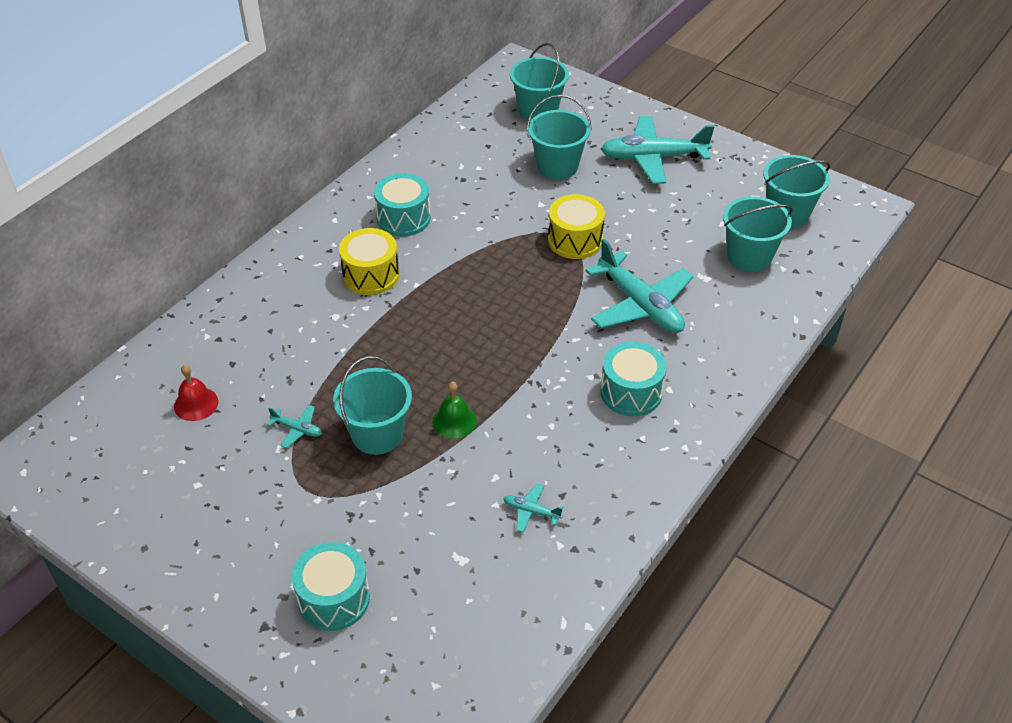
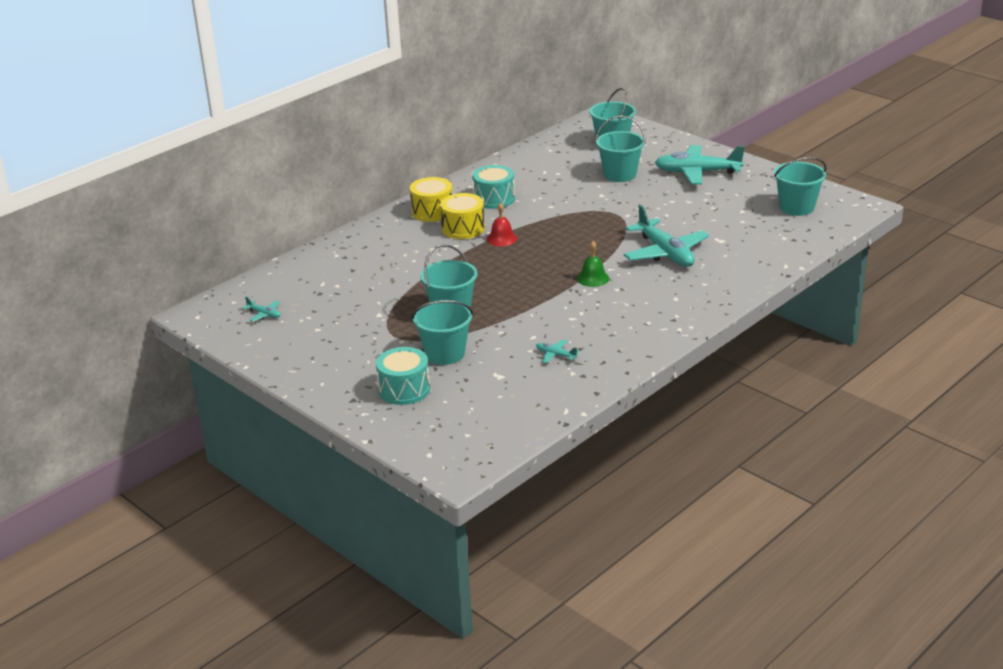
camera: 10 degrees right, 15 degrees down
(196, 404) = (323, 289): red bell -> red bell (501, 238)
(297, 429) = (393, 305): turquoise plane -> turquoise plane (264, 314)
(454, 420) = (509, 307): green bell -> green bell (593, 278)
(575, 240) = (623, 216): yellow drum -> yellow drum (432, 211)
(631, 392) = (646, 298): turquoise drum -> none
(749, 256) = (758, 230): turquoise bucket -> turquoise bucket (445, 353)

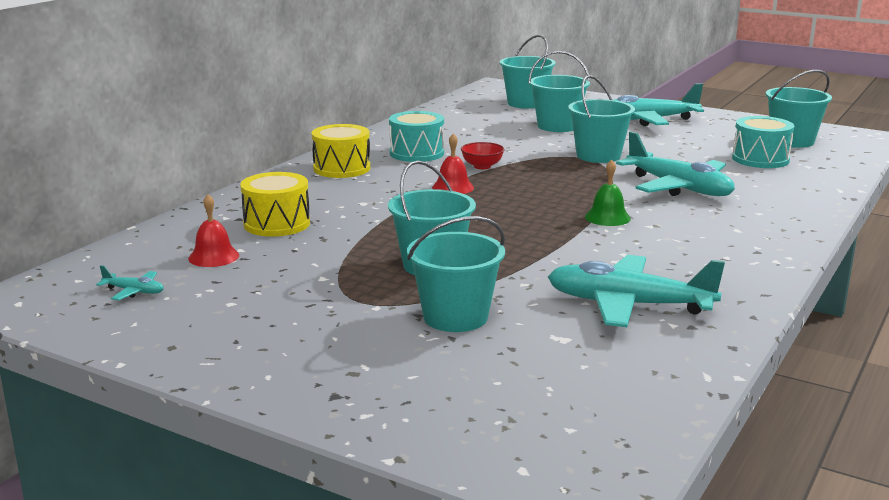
camera: 15 degrees left, 10 degrees down
(318, 290) = (213, 257): none -> red bell
(404, 389) = (417, 372): turquoise drum -> turquoise drum (760, 159)
(463, 228) = (393, 181): yellow drum -> yellow drum (277, 224)
(534, 217) = (482, 166): none -> red bowl
(555, 355) = (628, 305): turquoise plane -> turquoise plane, size x2.35
(629, 213) = (598, 156): none -> turquoise bucket

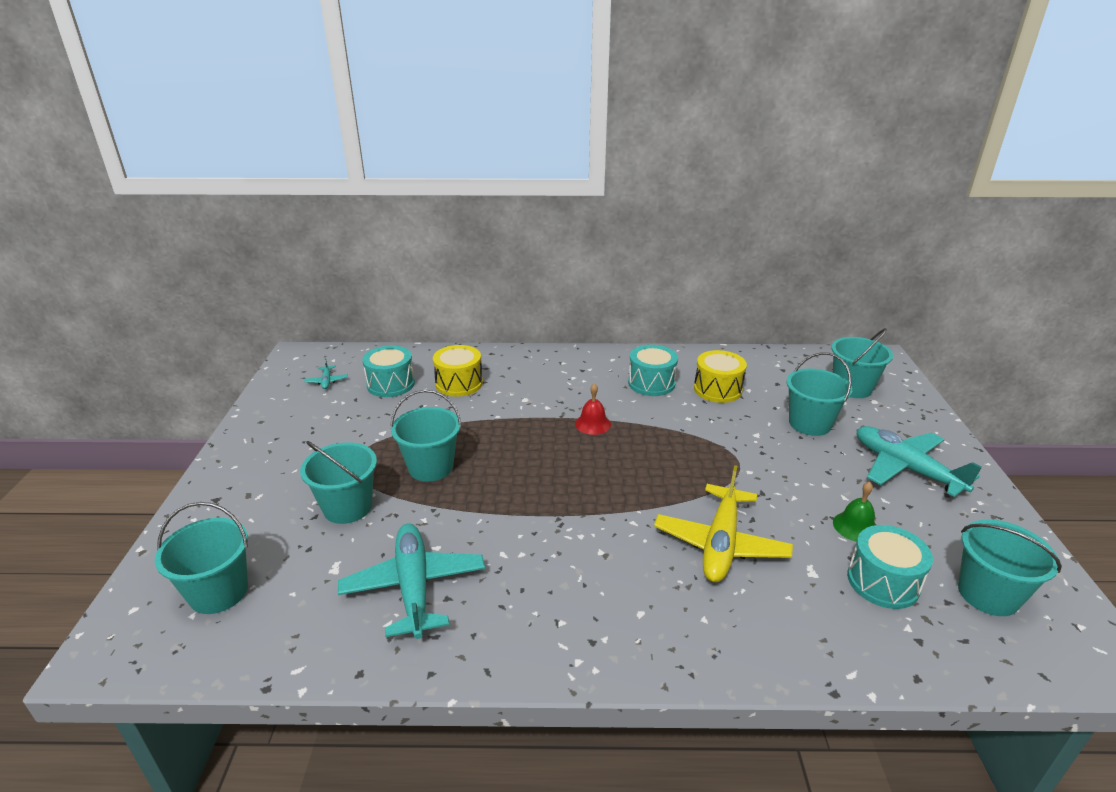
camera: 60 degrees right, 10 degrees up
(213, 257) = (391, 384): red bell -> turquoise drum
(342, 168) = (584, 367): yellow drum -> yellow drum (717, 389)
(482, 166) = (655, 421): red bowl -> none
(598, 156) = (755, 470): turquoise bucket -> turquoise bucket (218, 592)
(607, 217) = (599, 521): green bell -> green bell (855, 526)
(678, 188) = (720, 544): turquoise plane -> yellow plane

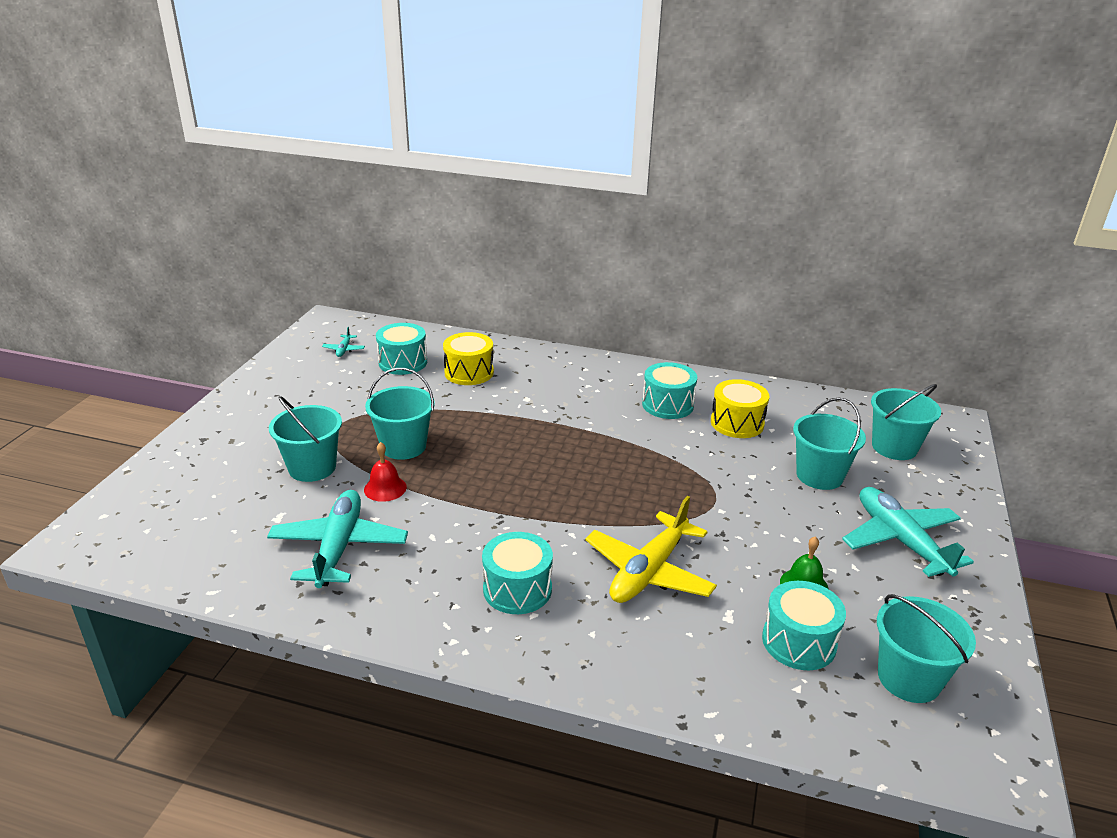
camera: 15 degrees right, 0 degrees up
(218, 592) = (175, 516): turquoise bucket -> none
(593, 424) = (583, 434): red bell -> red bell (385, 488)
(612, 590) = (517, 589): none -> turquoise drum

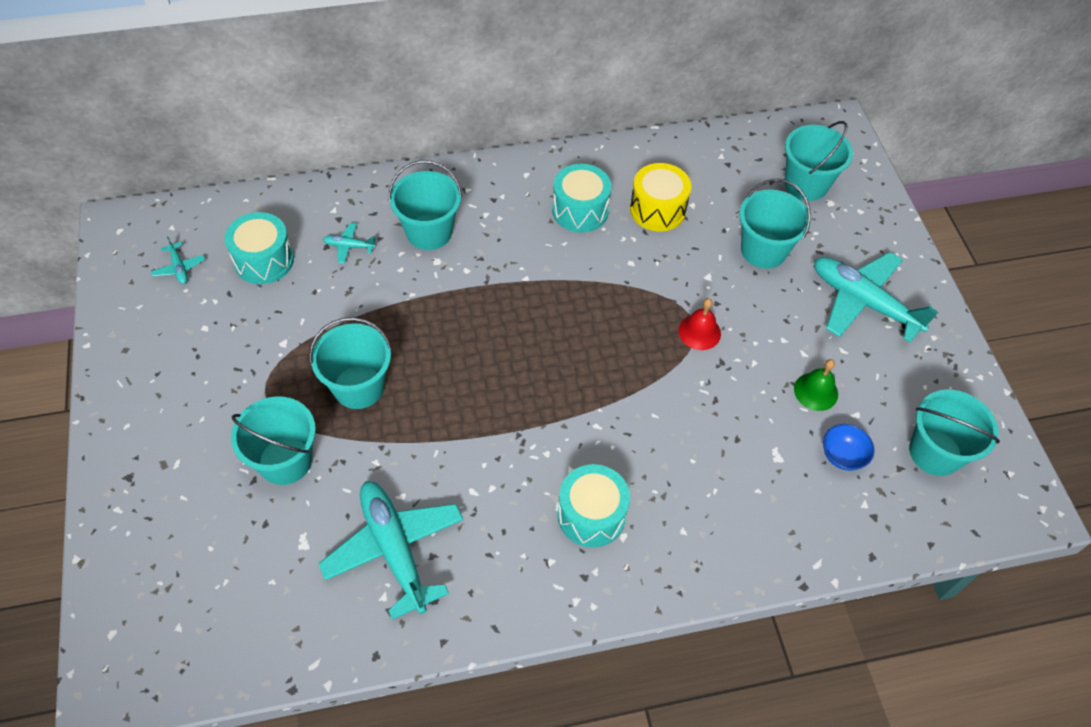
camera: 30 degrees left, 25 degrees up
(385, 488) = (382, 452): red bell -> red bell (699, 332)
(469, 372) = (349, 246): yellow drum -> turquoise plane
(535, 382) = (429, 232): none -> turquoise bucket
(649, 571) = (687, 438): yellow plane -> none
(799, 642) = (842, 456): turquoise drum -> blue bowl

